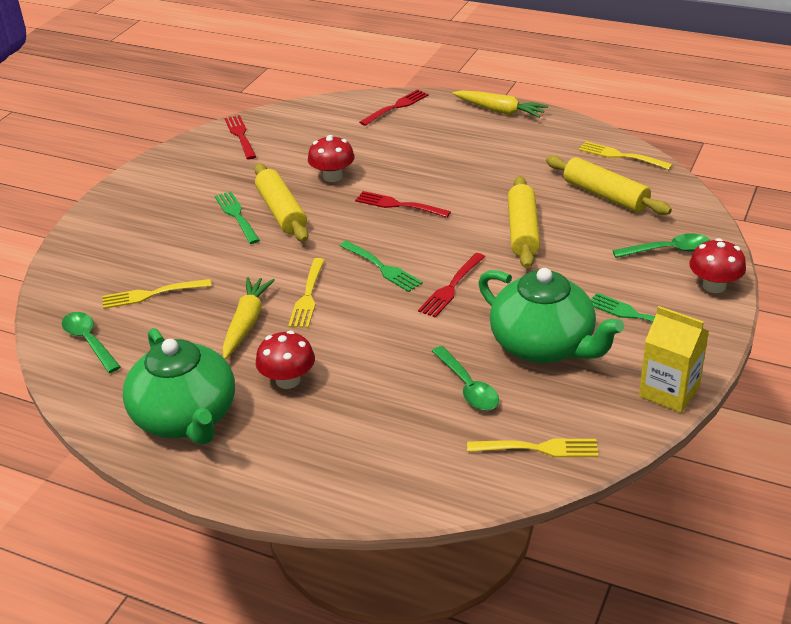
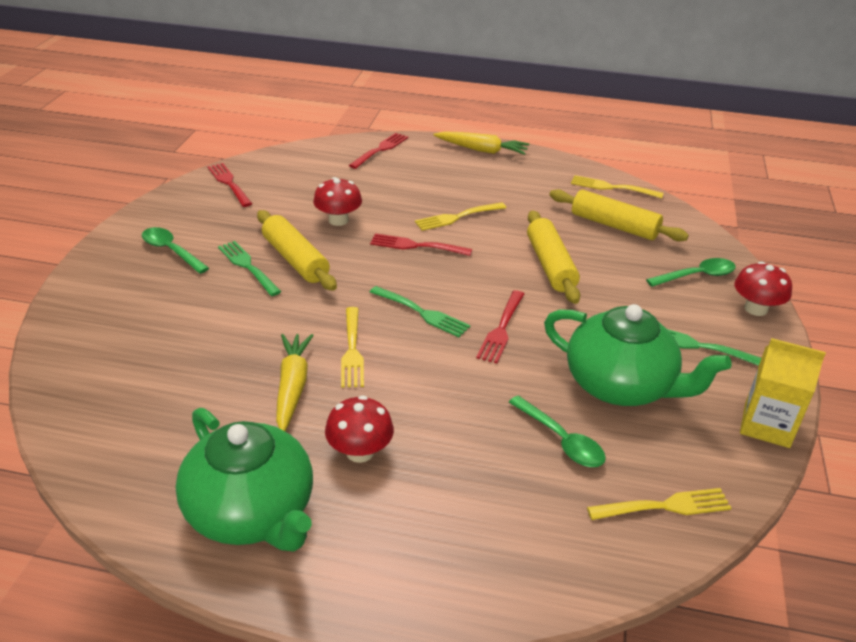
camera: 15 degrees left, 0 degrees up
(89, 341) = (109, 425): green spoon -> green spoon (171, 251)
(152, 294) = (174, 361): yellow fork -> yellow fork (458, 217)

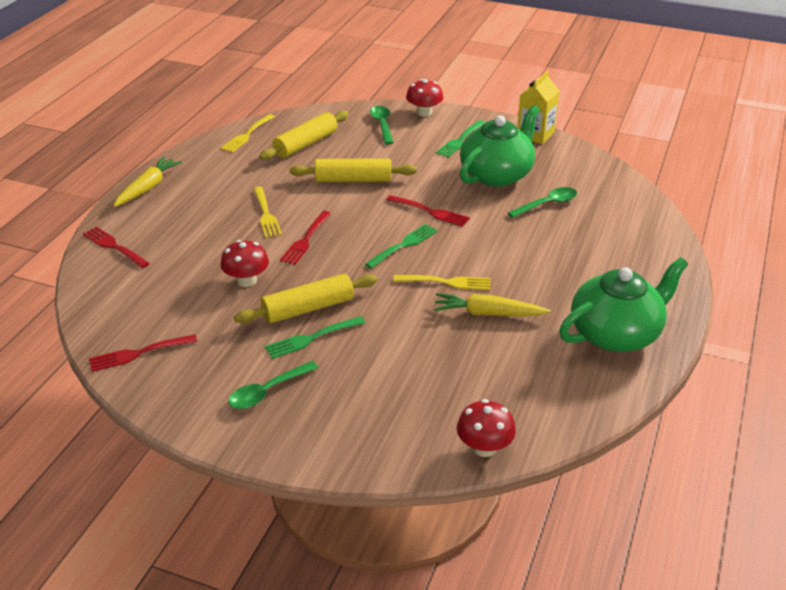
camera: 80 degrees left, 0 degrees up
(360, 452) = (558, 284): red mushroom -> red mushroom (484, 447)
(663, 507) = (600, 179): yellow fork -> none

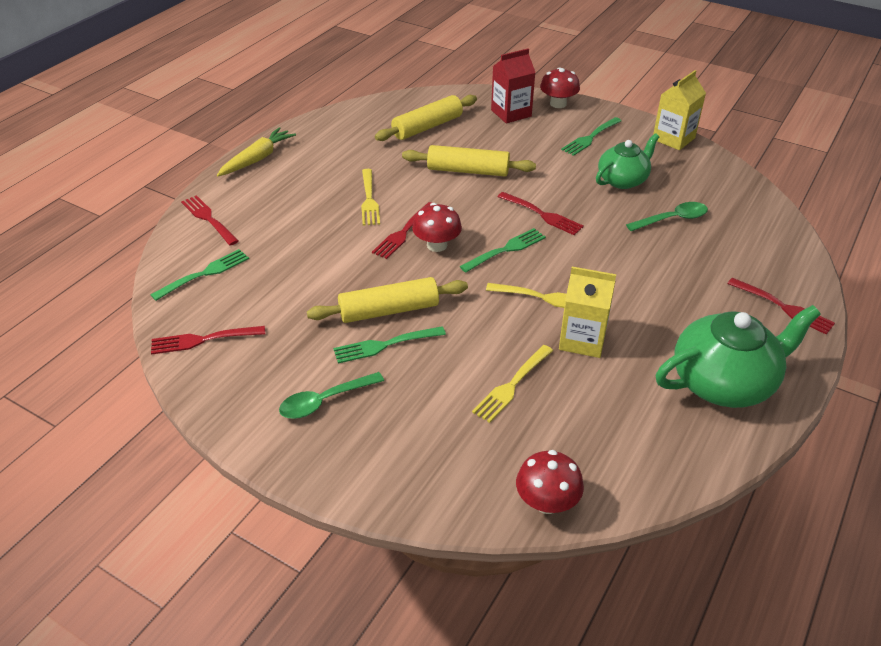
camera: 10 degrees right, 5 degrees up
(123, 296) = (204, 274): none -> green fork
(246, 280) = (332, 271): red mushroom -> red mushroom (437, 245)
(247, 134) = (370, 111): yellow fork -> yellow fork (512, 384)
(382, 125) = (511, 113): green spoon -> red carton
(488, 313) = (582, 340): yellow carrot -> yellow carton
(497, 174) = (623, 180): green teapot -> green teapot, size x0.64
(655, 267) = (782, 307): none -> red fork

